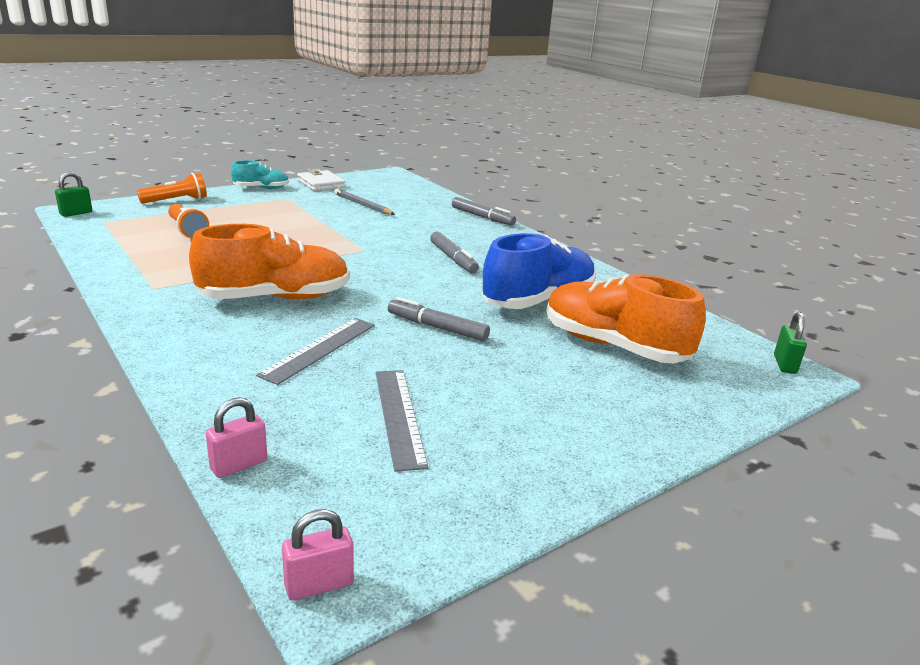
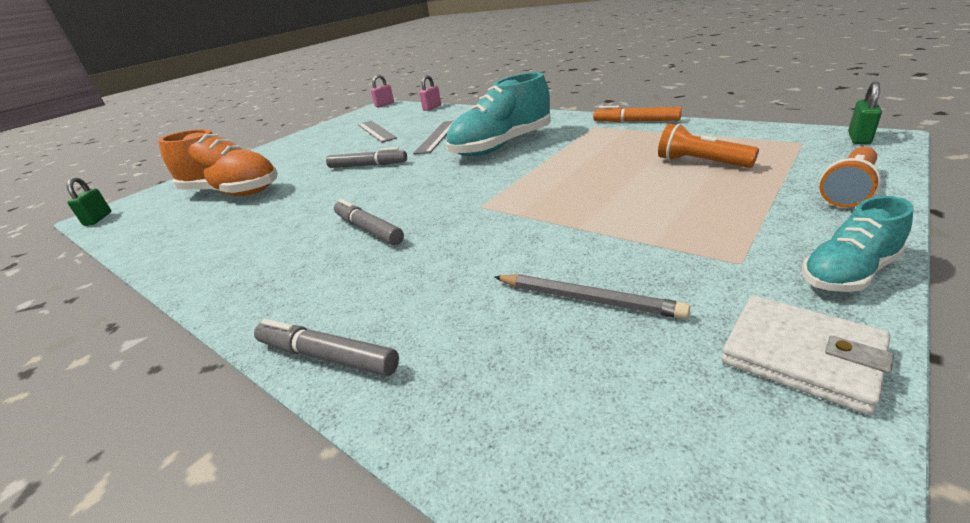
camera: 170 degrees right, 5 degrees up
(113, 278) = (635, 121): none -> orange marker
(275, 298) = (501, 146): orange shoe -> turquoise shoe
(538, 301) = (278, 209): blue shoe -> none

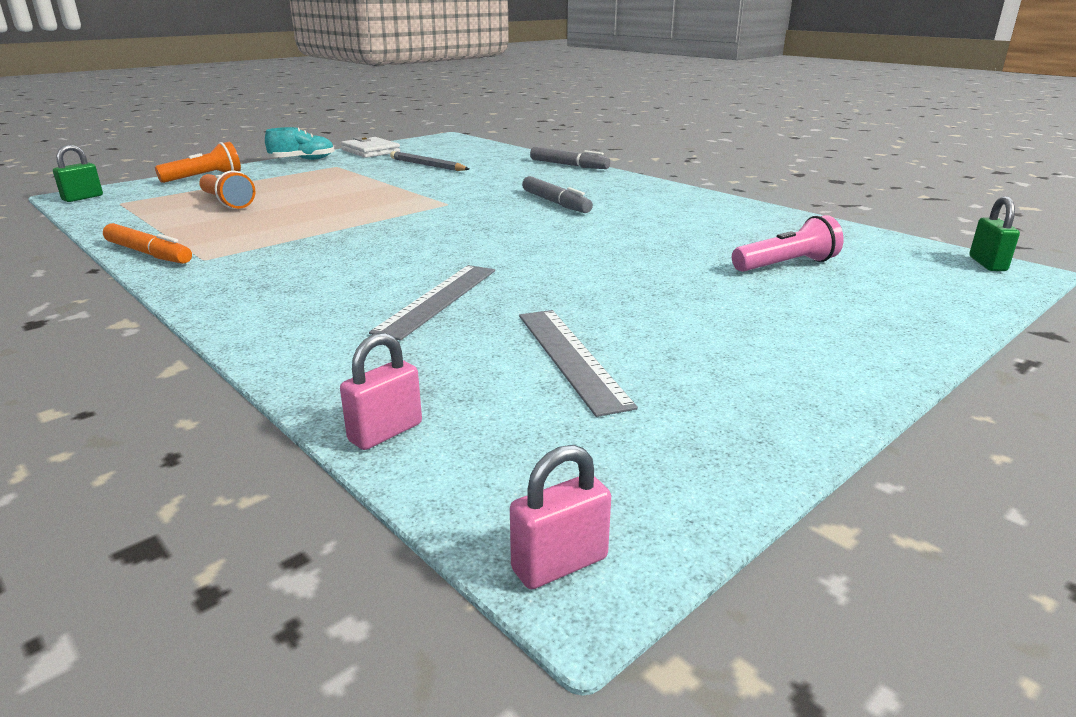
camera: 175 degrees left, 5 degrees down
(232, 192) = (786, 265): orange shoe -> pink flashlight
(368, 165) = (571, 266): grey marker -> none
(501, 146) = (361, 255): turquoise shoe -> none

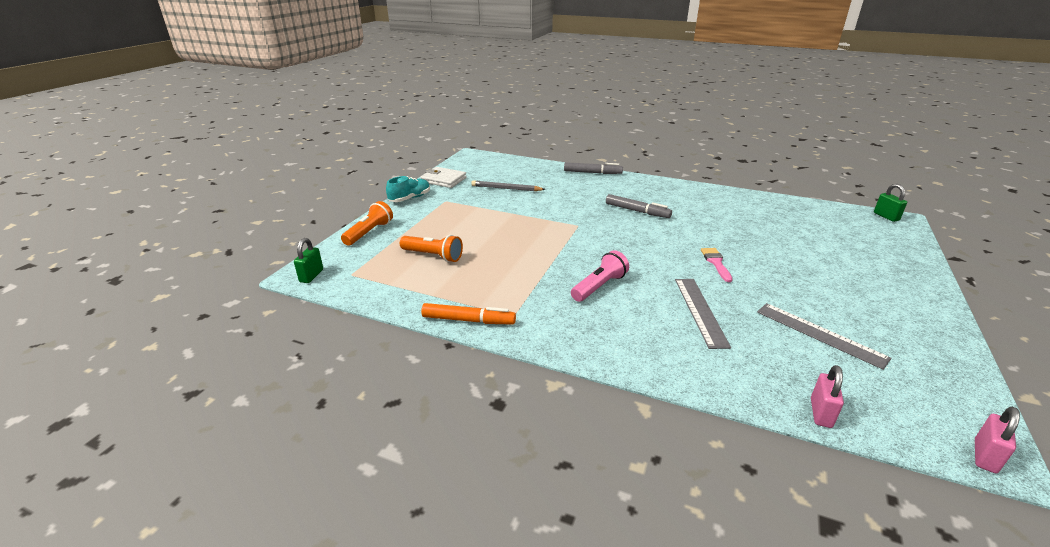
camera: 25 degrees left, 5 degrees up
(565, 262) = (716, 263): none -> pink brush
(786, 265) = (813, 238): pink flashlight -> pink flashlight (599, 286)

